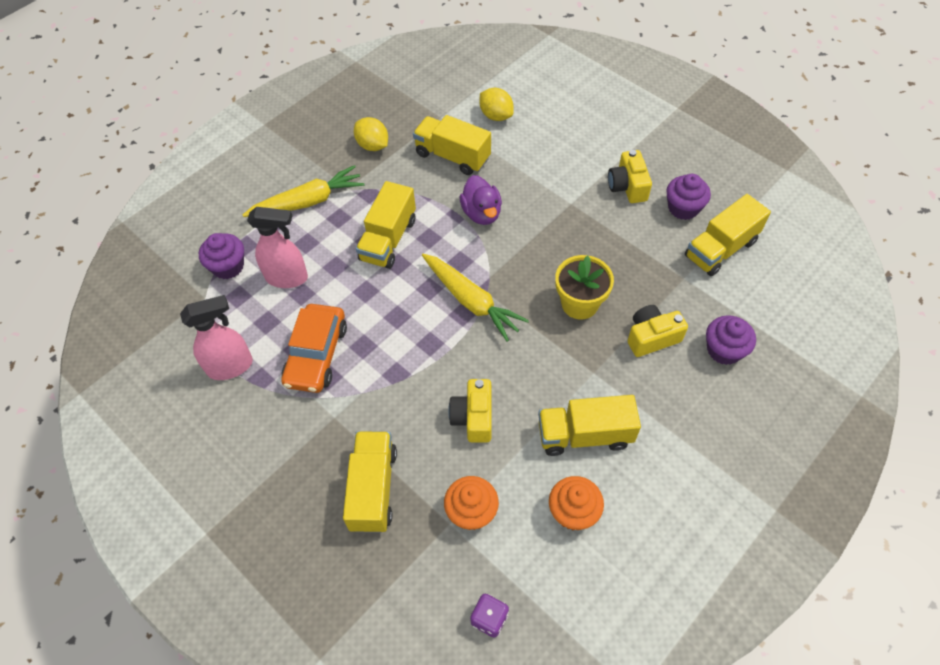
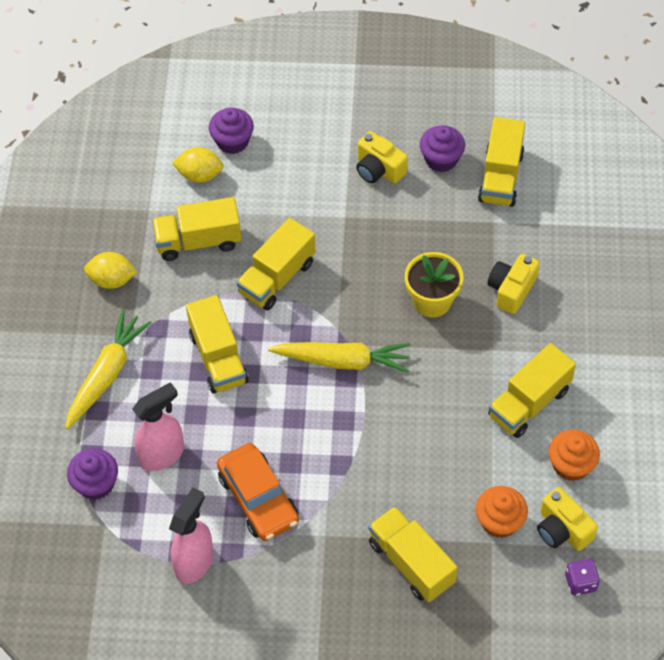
camera: 40 degrees left, 0 degrees up
(473, 417) = (435, 452): yellow camera -> yellow camera (562, 529)
(481, 213) = (277, 278): purple duck -> yellow truck
(724, 350) = (572, 262): purple cupcake -> purple cupcake (232, 141)

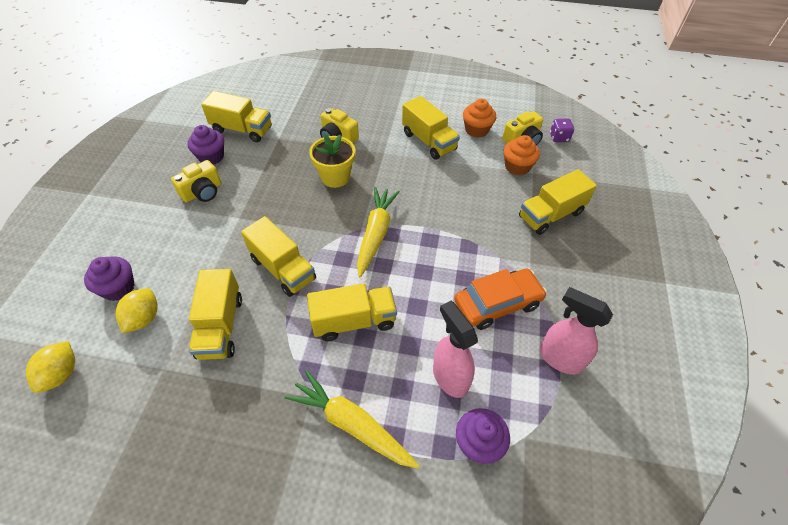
camera: 85 degrees left, 5 degrees down
(112, 280) = (237, 411): yellow lemon -> yellow lemon (61, 374)

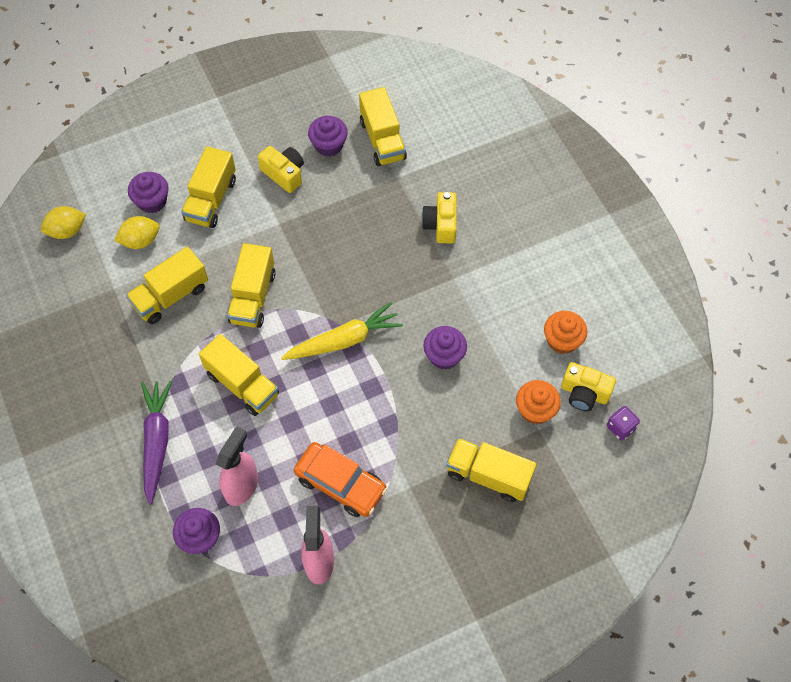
camera: 55 degrees right, 10 degrees up
(202, 192) = (284, 174): yellow camera -> yellow camera turned 150 degrees counterclockwise
(335, 177) = (386, 261): yellow flower pot -> none
(352, 424) = (156, 442): yellow carrot -> purple carrot
(428, 141) = (504, 307): yellow truck -> yellow truck (211, 200)
(438, 188) = (444, 356): none -> purple cupcake

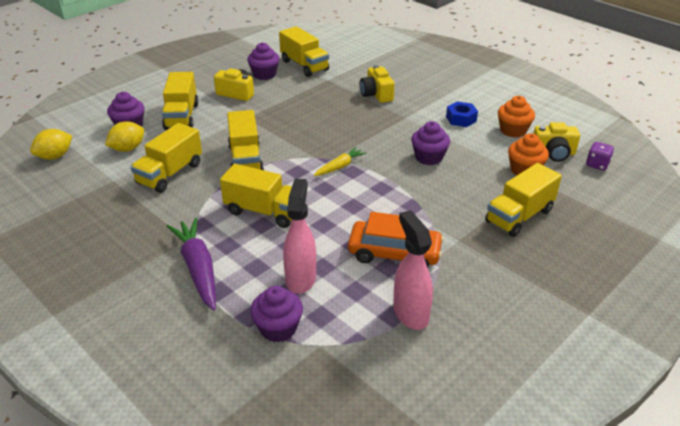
camera: 20 degrees left, 25 degrees down
(344, 340) = (339, 167): yellow carrot -> yellow carrot, size x0.57
(488, 476) = (519, 216): yellow truck -> yellow truck turned 45 degrees counterclockwise
(515, 301) = (461, 119): none -> blue nut

